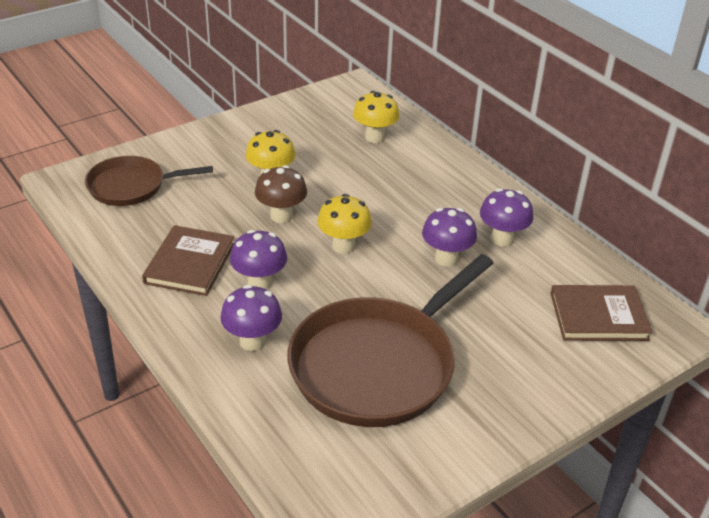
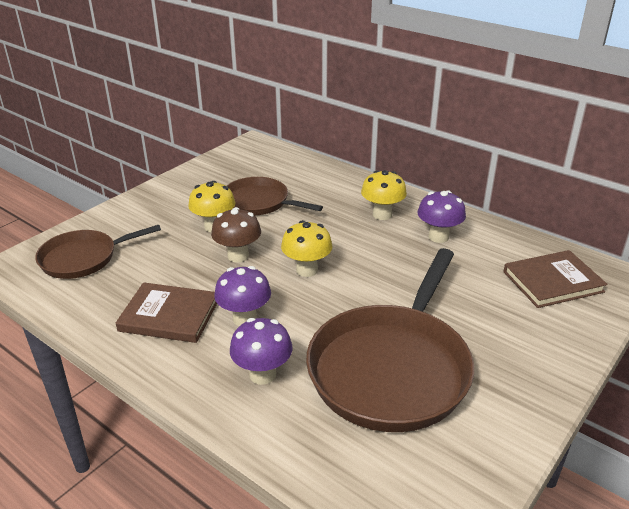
camera: 15 degrees left, 5 degrees down
(190, 263) = (169, 315): brown book -> brown book turned 75 degrees counterclockwise
(329, 159) = (259, 202): none -> brown pan
(375, 137) = (289, 178): yellow mushroom -> yellow mushroom (382, 214)
(446, 258) = (401, 262): purple mushroom -> none

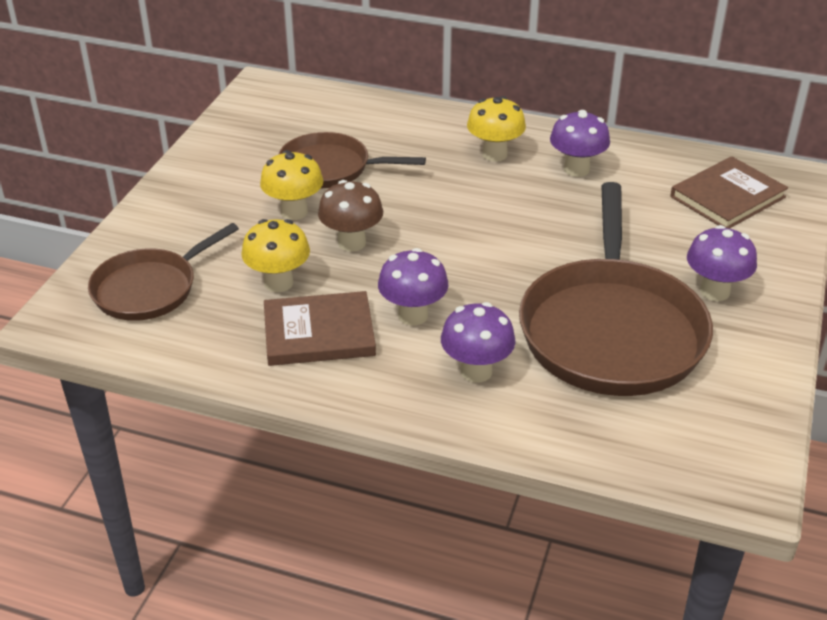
camera: 20 degrees left, 5 degrees up
(307, 270) = (448, 242): yellow mushroom -> yellow mushroom (278, 283)
(500, 357) = (714, 291): none -> purple mushroom

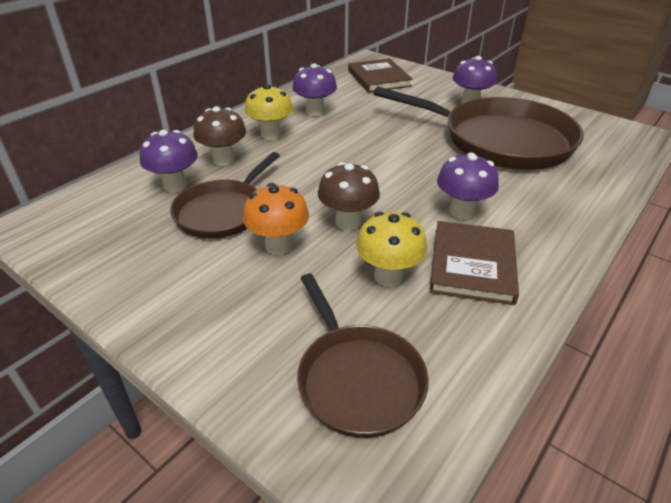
camera: 70 degrees left, 0 degrees up
(294, 212) = (278, 246): yellow mushroom -> orange mushroom
(421, 141) = (224, 160): none -> brown mushroom
(476, 371) = (536, 198): purple mushroom -> purple mushroom (175, 185)

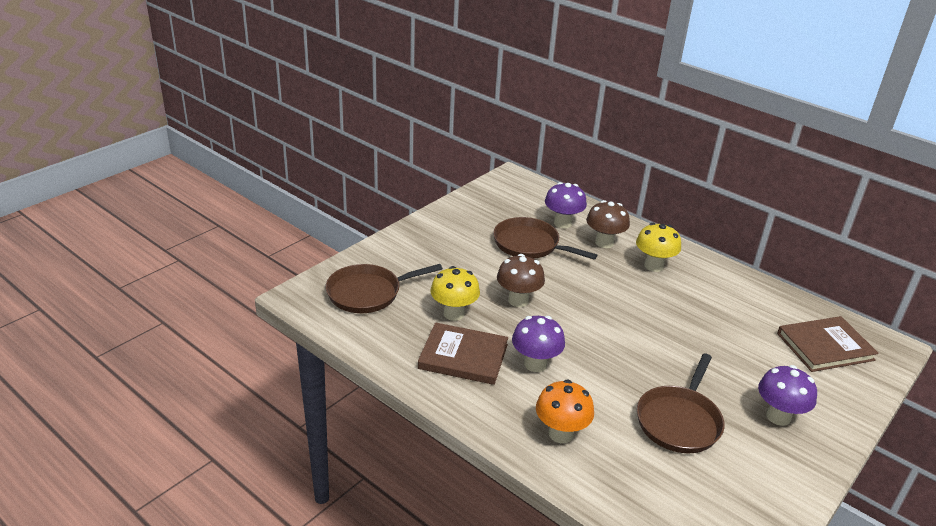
camera: 90 degrees right, 5 degrees down
(278, 246) = (489, 268): orange mushroom -> orange mushroom (561, 434)
(315, 112) = (711, 293): purple mushroom -> none
(500, 140) = (679, 421): brown pan -> brown pan, size x0.57

